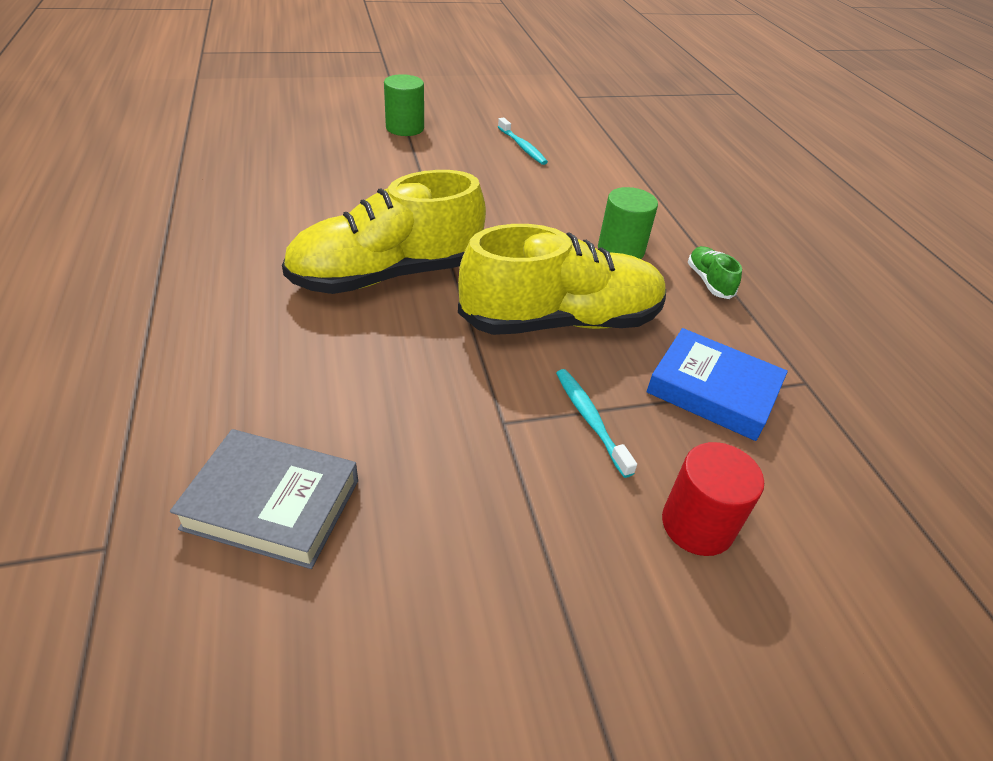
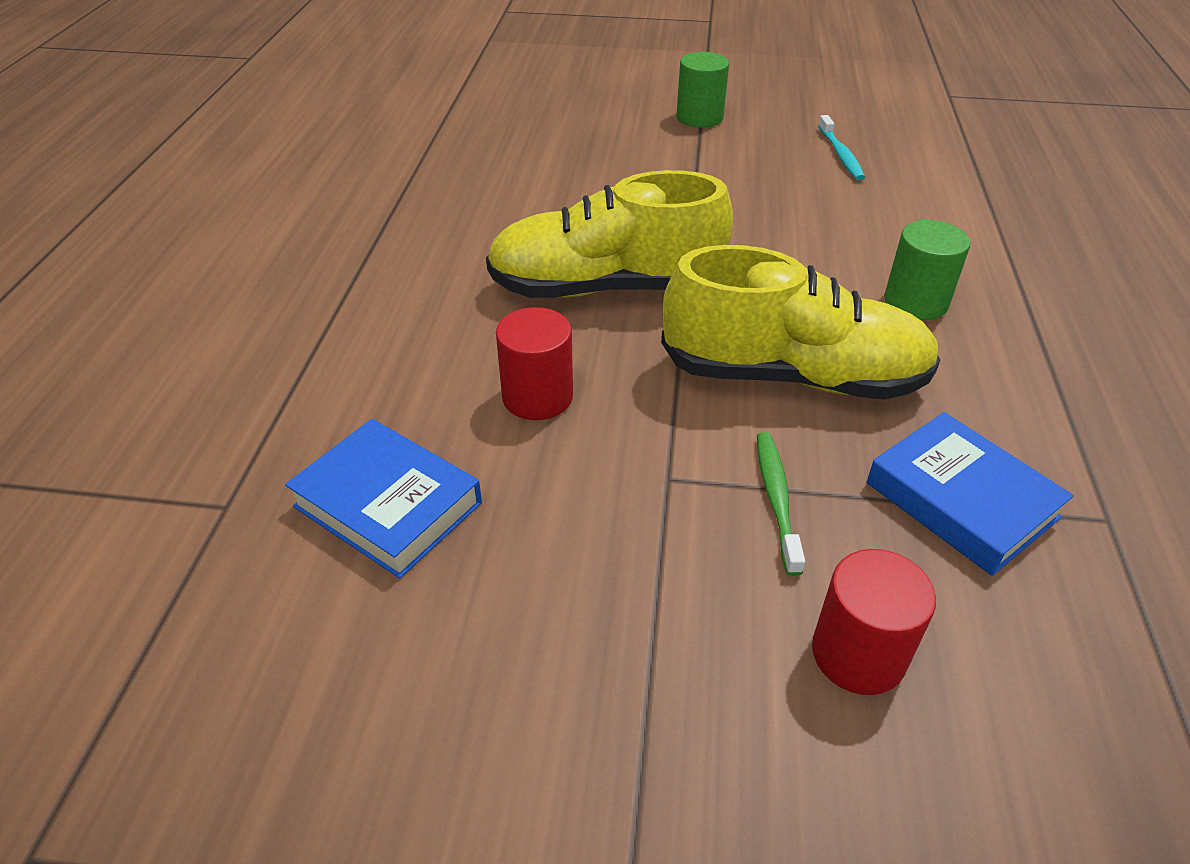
camera: 25 degrees right, 0 degrees up
(272, 504) = (388, 505): grey book -> blue book
(368, 377) = (537, 397): none -> red cylinder
(590, 420) = (776, 499): turquoise toothbrush -> green toothbrush
(709, 281) = (1025, 362): green shoe -> none

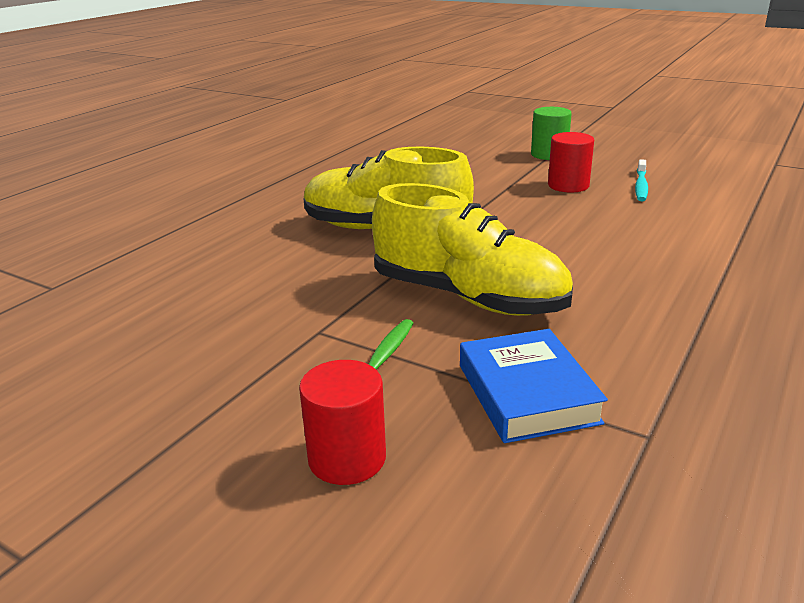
camera: 25 degrees right, 15 degrees down
(388, 505) = (135, 306): blue book -> none
(537, 397) = (279, 274): red cylinder -> red cylinder (568, 185)
(915, 302) = (614, 274): green cylinder -> none

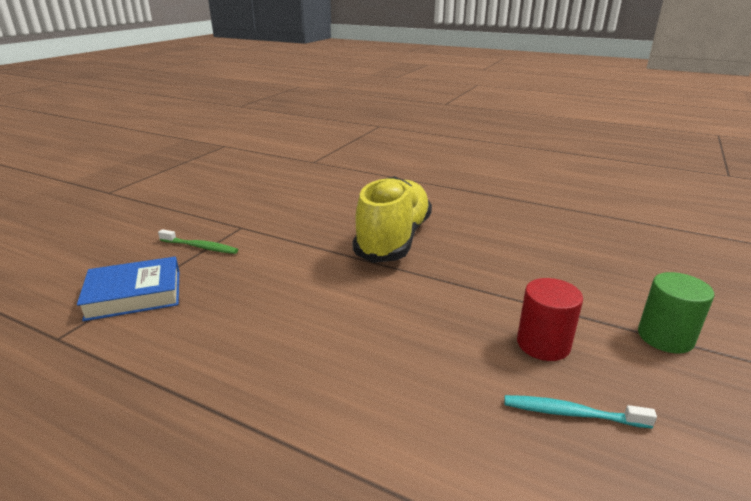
camera: 85 degrees right, 0 degrees up
(347, 458) = (116, 243): red cylinder -> none
(468, 297) = (269, 275): yellow shoe -> none

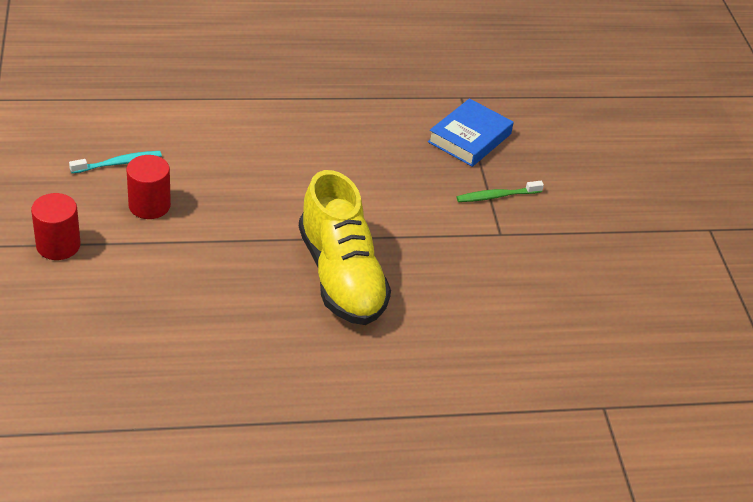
camera: 140 degrees right, 15 degrees up
(665, 337) = (58, 245): green cylinder -> red cylinder

